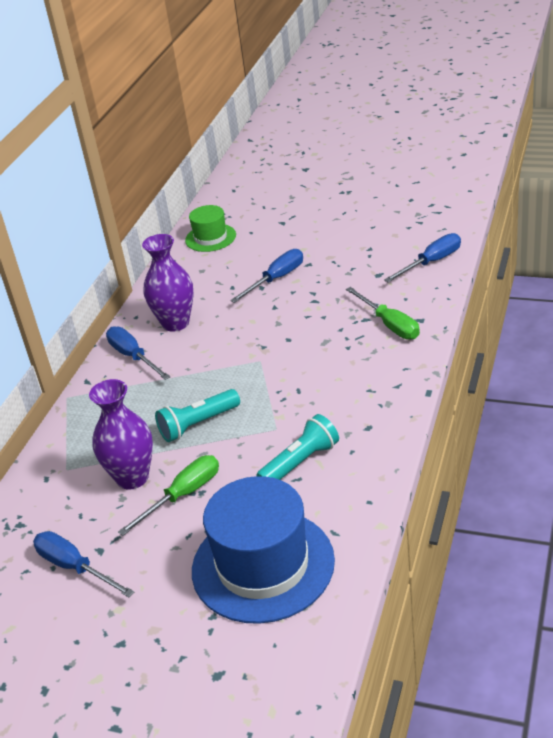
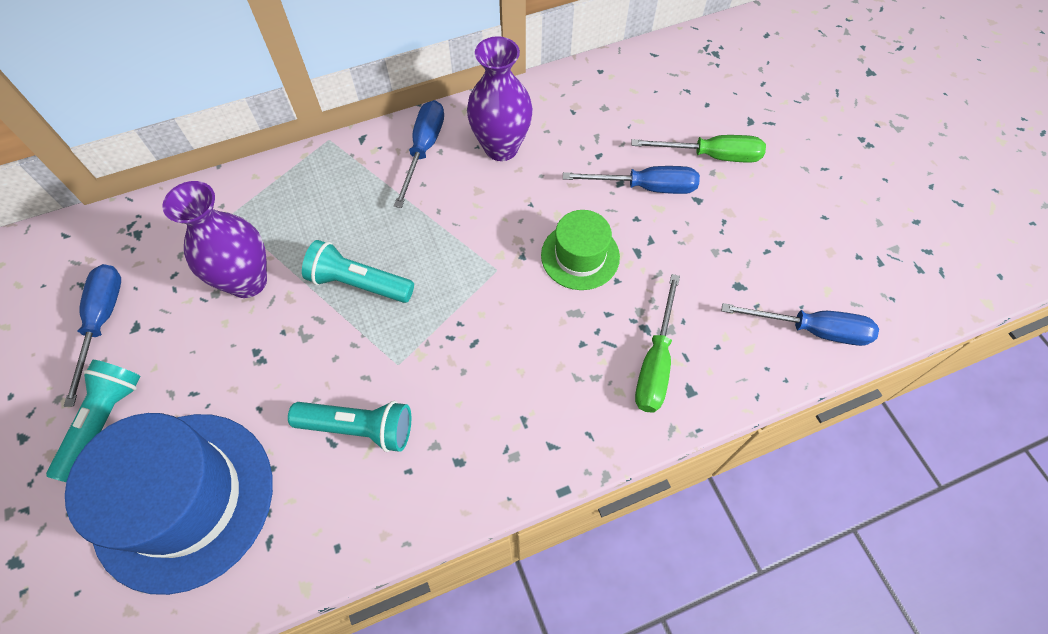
camera: 45 degrees right, 25 degrees up
(158, 591) = (104, 421): none -> turquoise flashlight
(183, 495) = (246, 346): green screwdriver -> green screwdriver (711, 156)
(210, 238) = (665, 75): green hat -> green hat (580, 256)

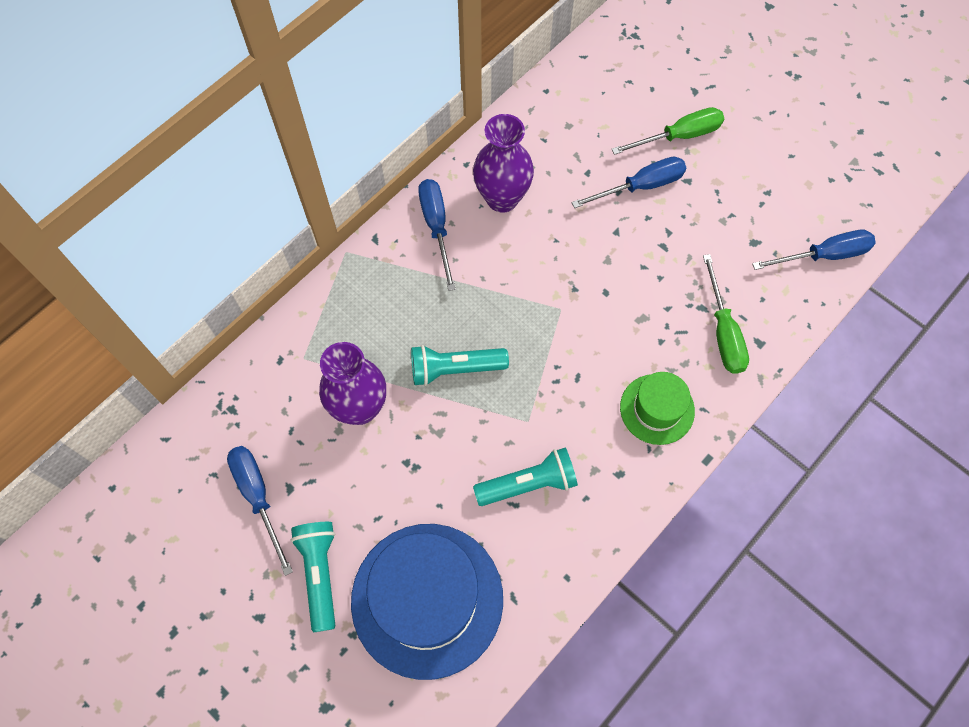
camera: 25 degrees left, 5 degrees up
(580, 256) = (620, 269): green hat -> green hat (657, 409)

